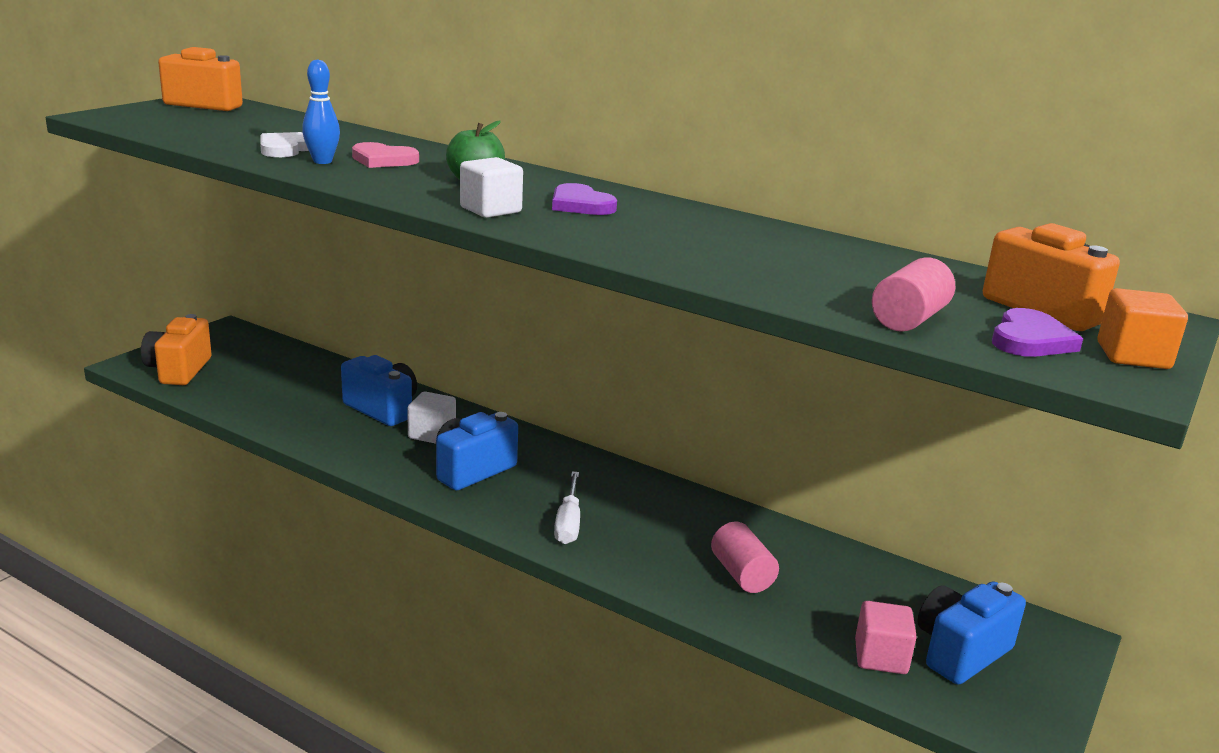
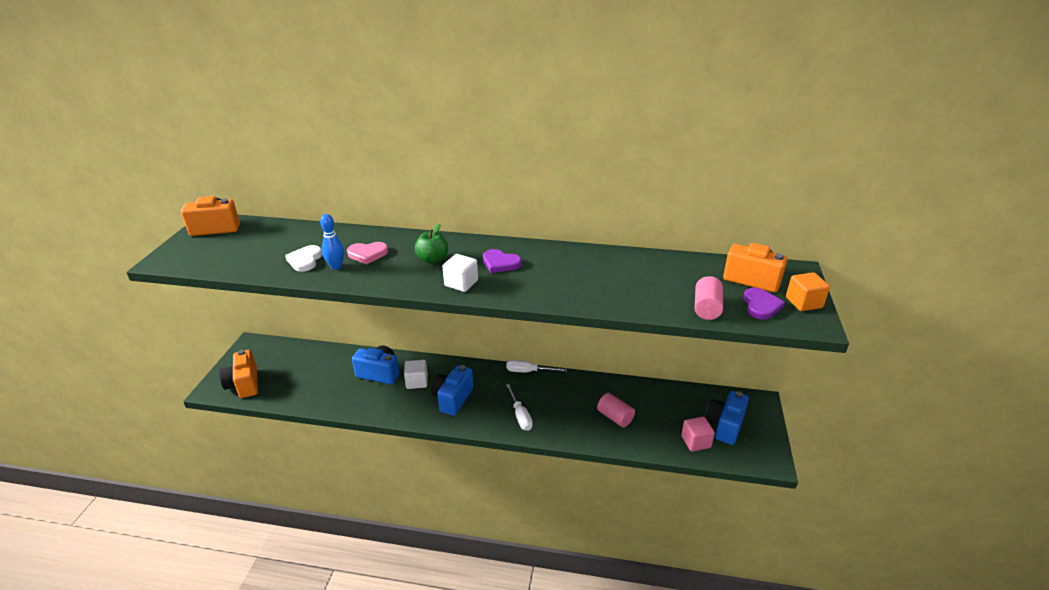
camera: 20 degrees left, 10 degrees up
(629, 471) = (528, 371): none -> white screwdriver

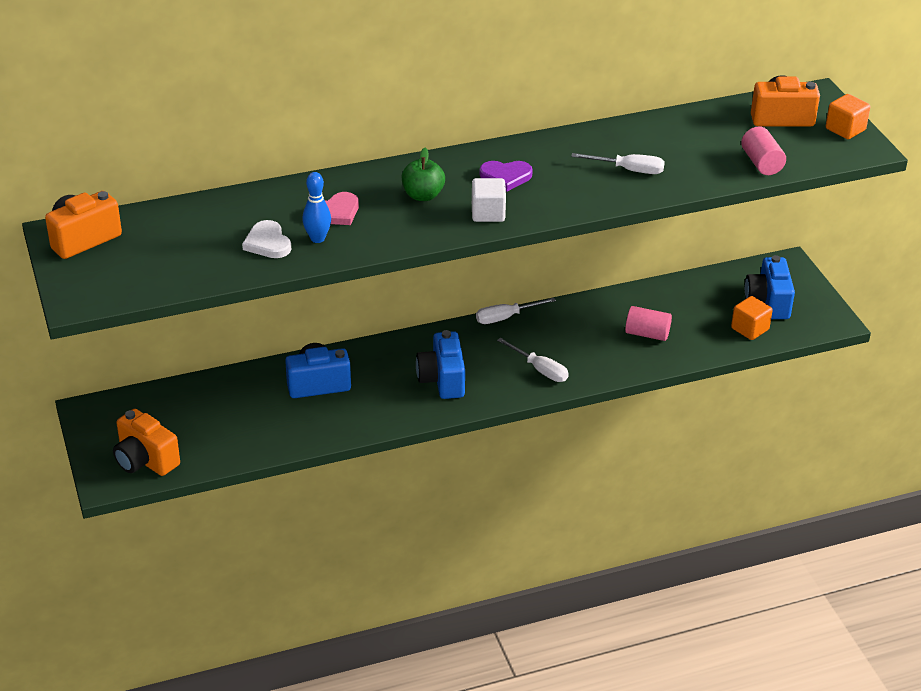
camera: 30 degrees left, 5 degrees up
(417, 382) = (377, 377): white cube -> none
(593, 283) = (629, 170): none -> white screwdriver
(696, 442) = (750, 329): pink cube -> orange cube
(761, 306) = (809, 145): purple heart -> none

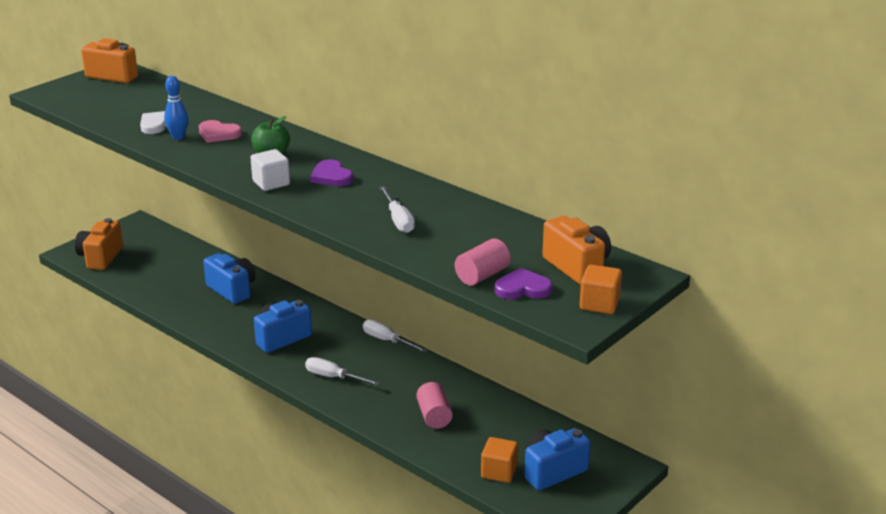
camera: 60 degrees right, 10 degrees down
(540, 369) = (334, 377): white screwdriver -> white screwdriver turned 105 degrees clockwise
(796, 152) = (522, 288): none -> purple heart

